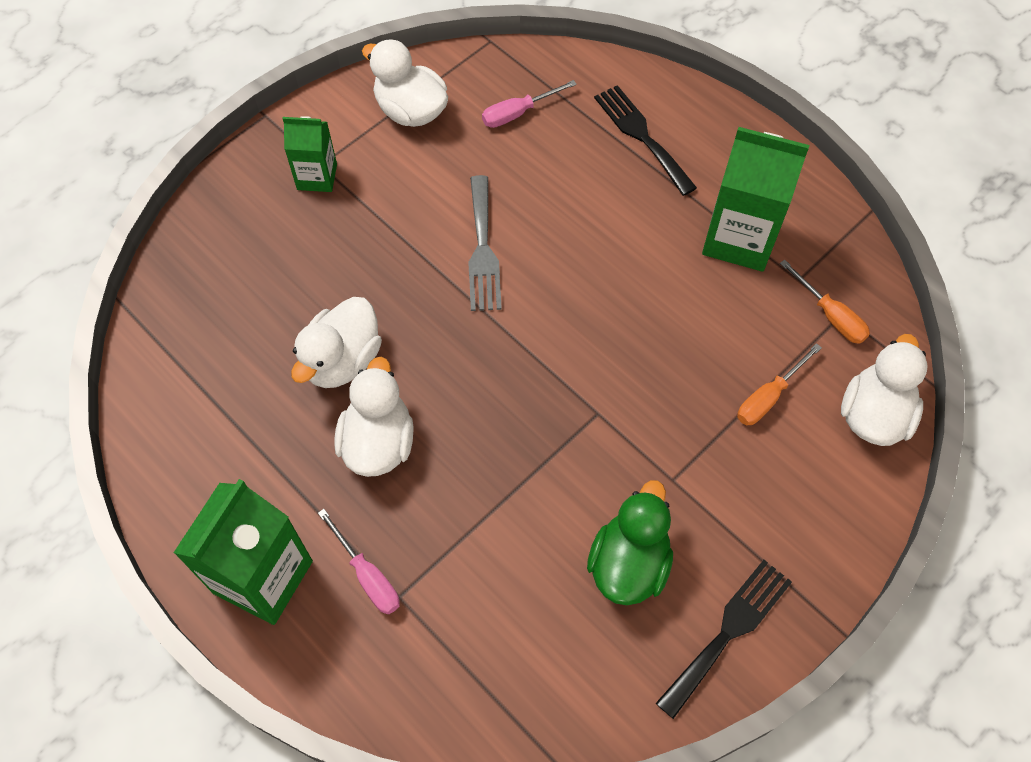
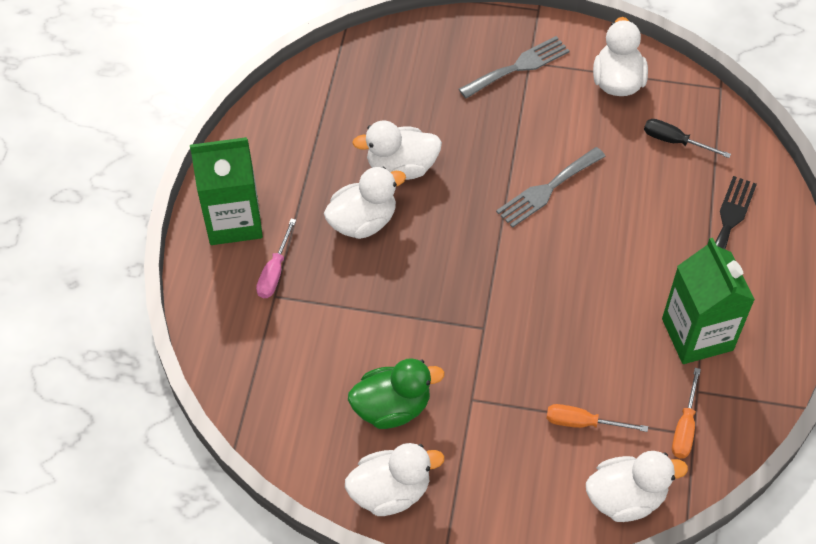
camera: 55 degrees right, 5 degrees down
(317, 177) = (518, 67): green carton -> grey fork
(518, 113) = (675, 141): pink screwdriver -> black screwdriver
(728, 632) = (390, 491): black fork -> white duck

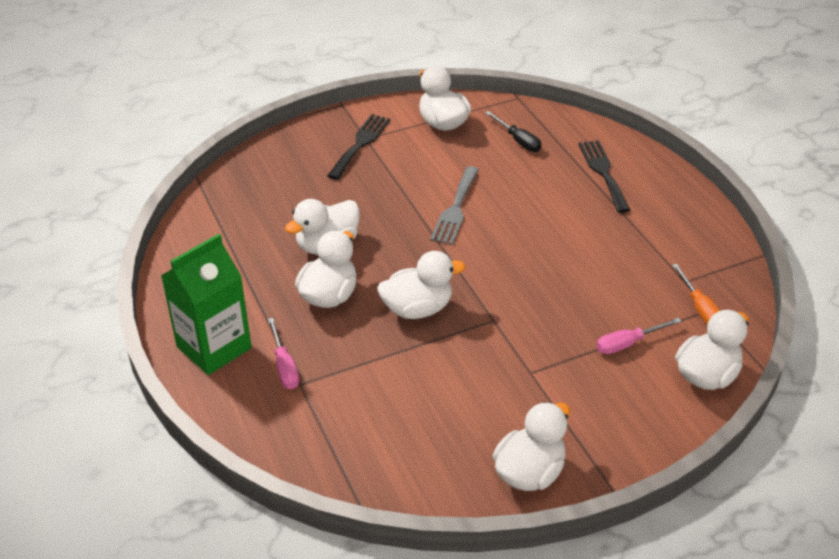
camera: 35 degrees left, 15 degrees down
(392, 407) = (474, 411): green duck -> none
(427, 278) = (417, 309): none -> white duck
(518, 67) = (360, 144): grey fork -> black fork
(583, 423) = (628, 343): orange screwdriver -> pink screwdriver
(675, 141) = (518, 140): black screwdriver -> black screwdriver turned 120 degrees counterclockwise
(697, 334) = (649, 247): green carton -> none

